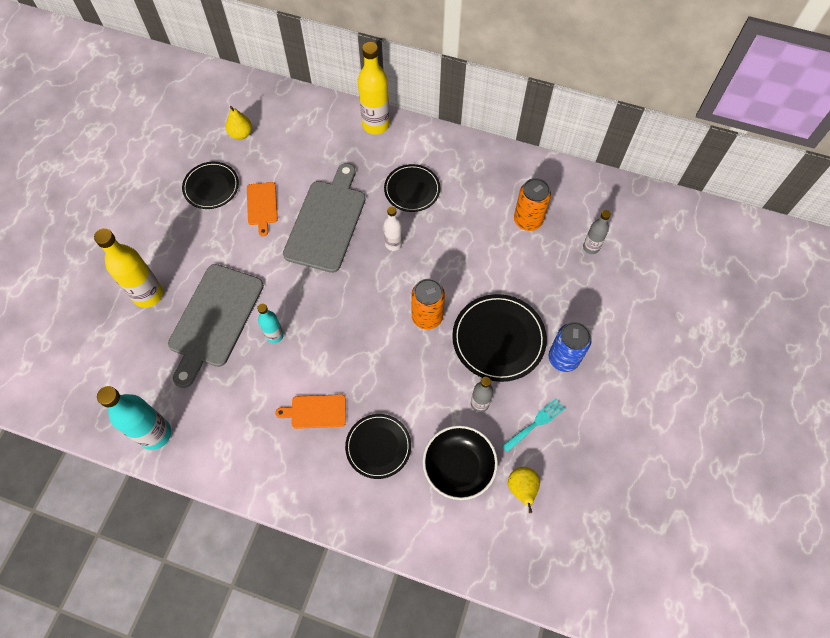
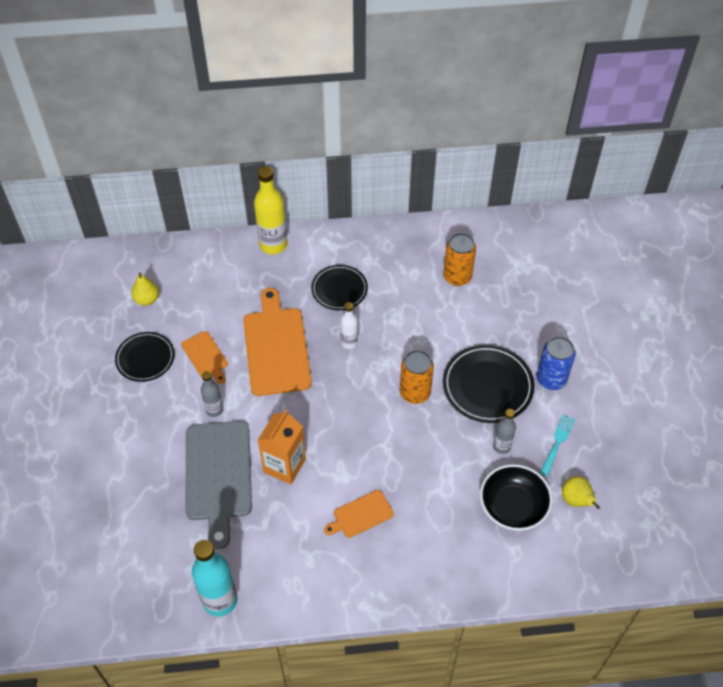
camera: 25 degrees left, 10 degrees down
(148, 295) = (139, 480): yellow bottle -> none
(274, 335) = (284, 465): turquoise bottle -> orange carton
(326, 222) = (276, 347): grey cutting board -> orange cutting board
(378, 446) = (434, 520): black plate -> none
(591, 247) = (523, 279): grey bottle -> grey bottle (214, 410)

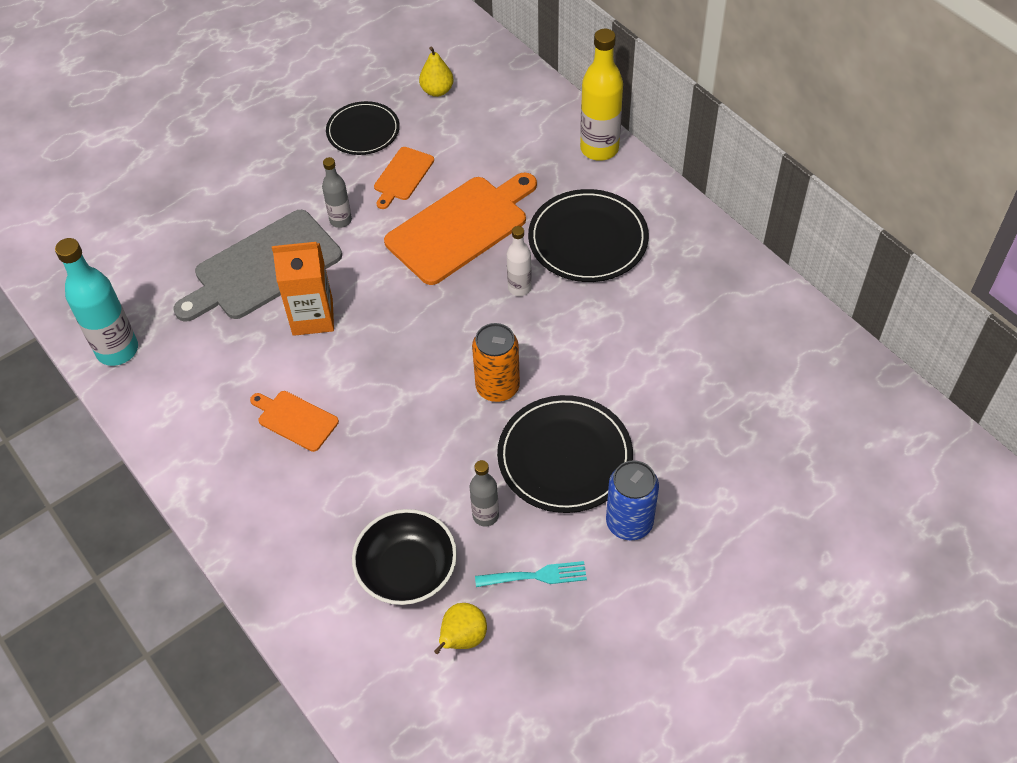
camera: 60 degrees right, 0 degrees up
(339, 289) = (588, 239): black plate -> black plate, size x1.52
(457, 277) = (706, 342): orange can -> none

